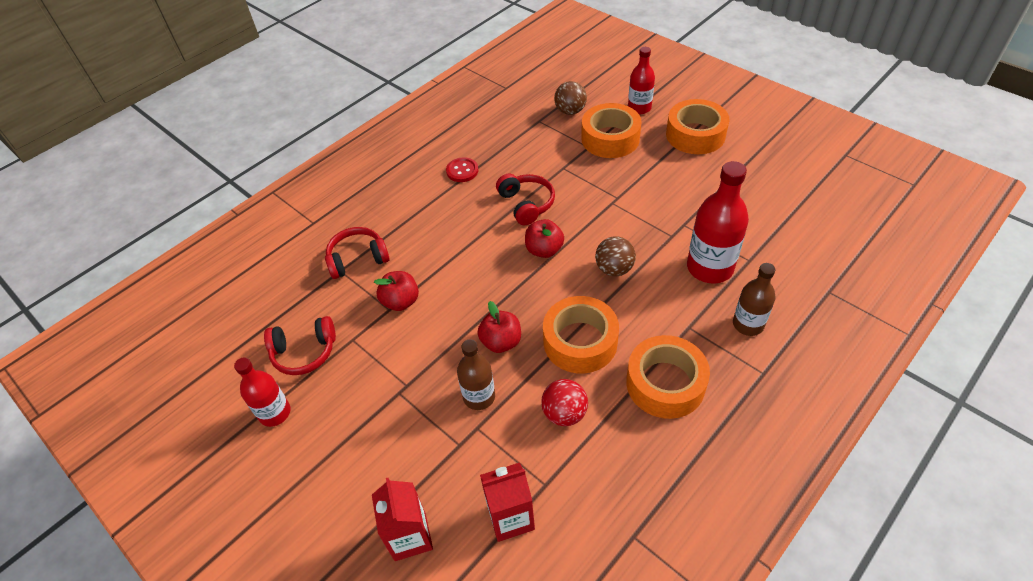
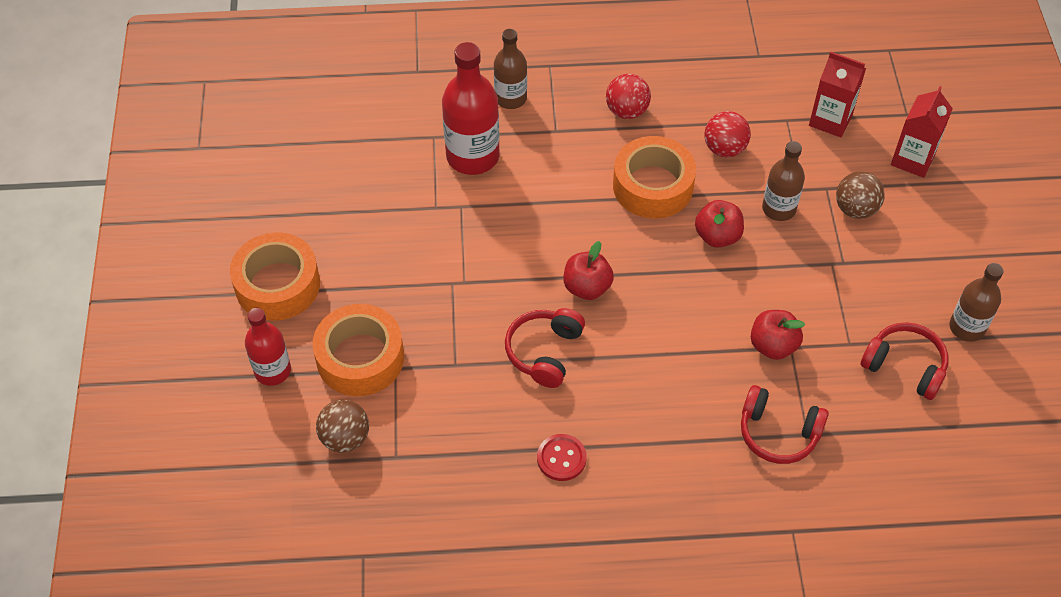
camera: 140 degrees left, 5 degrees up
(275, 413) = (966, 327): red bottle -> brown bottle
(614, 269) = (549, 219): brown ball -> brown ball (855, 209)
(665, 383) = (627, 111): orange tape -> red ball

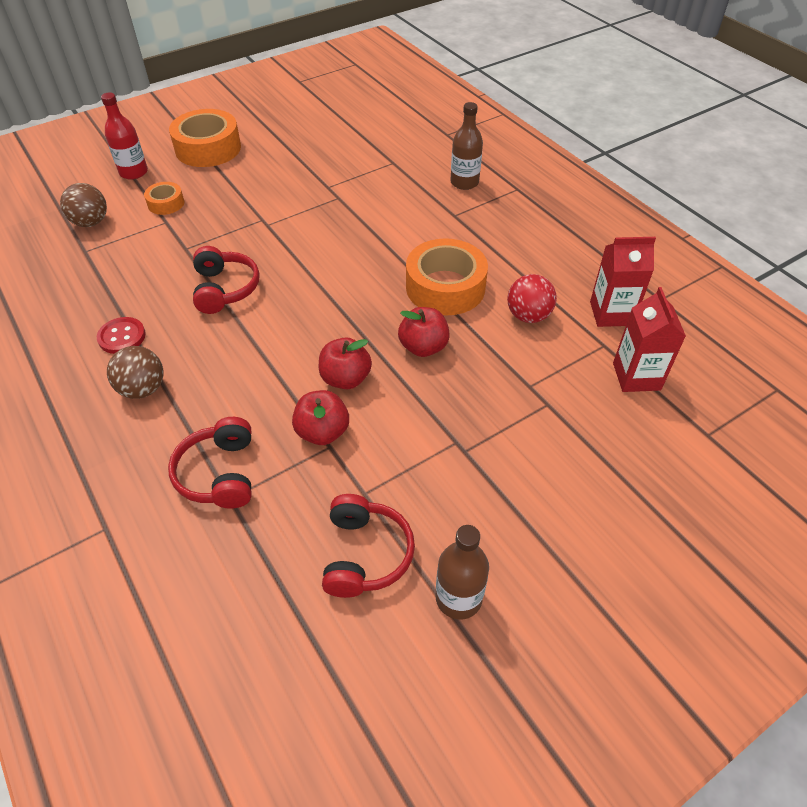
camera: 60 degrees right, 5 degrees down
(360, 358) = (166, 203): orange tape -> orange tape, size x0.51
(472, 156) = (390, 185): red bottle -> none
(544, 352) = (225, 289): red headphones -> red headphones turned 90 degrees clockwise
(587, 287) = (307, 288): red apple -> red apple (345, 379)
(627, 111) = (512, 244): red ball -> none
(778, 209) = (491, 377): brown bottle -> none
(855, 209) = (541, 436): brown ball -> brown ball (143, 389)
(912, 159) = (651, 461): red carton -> red carton (611, 313)

